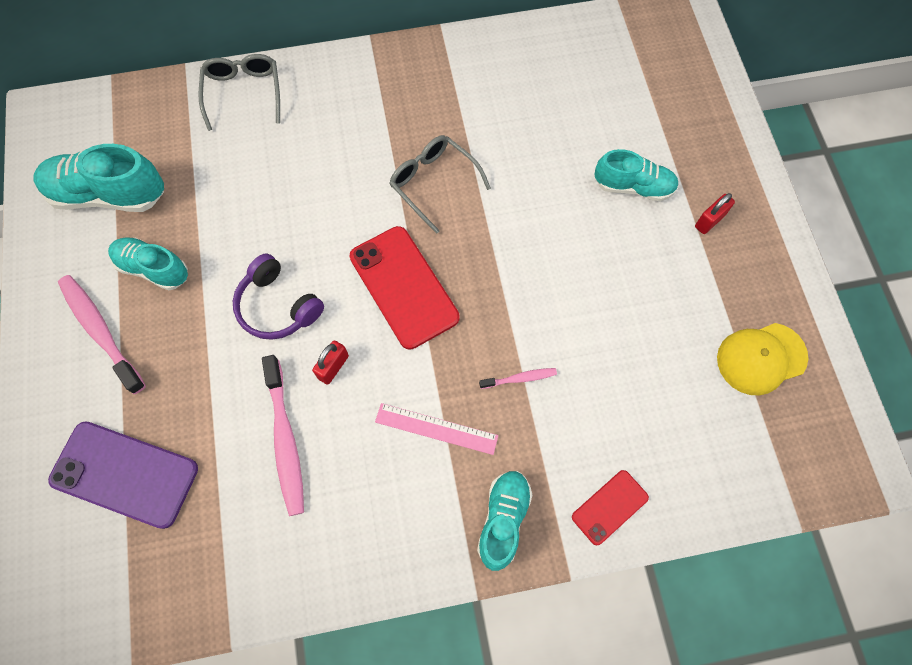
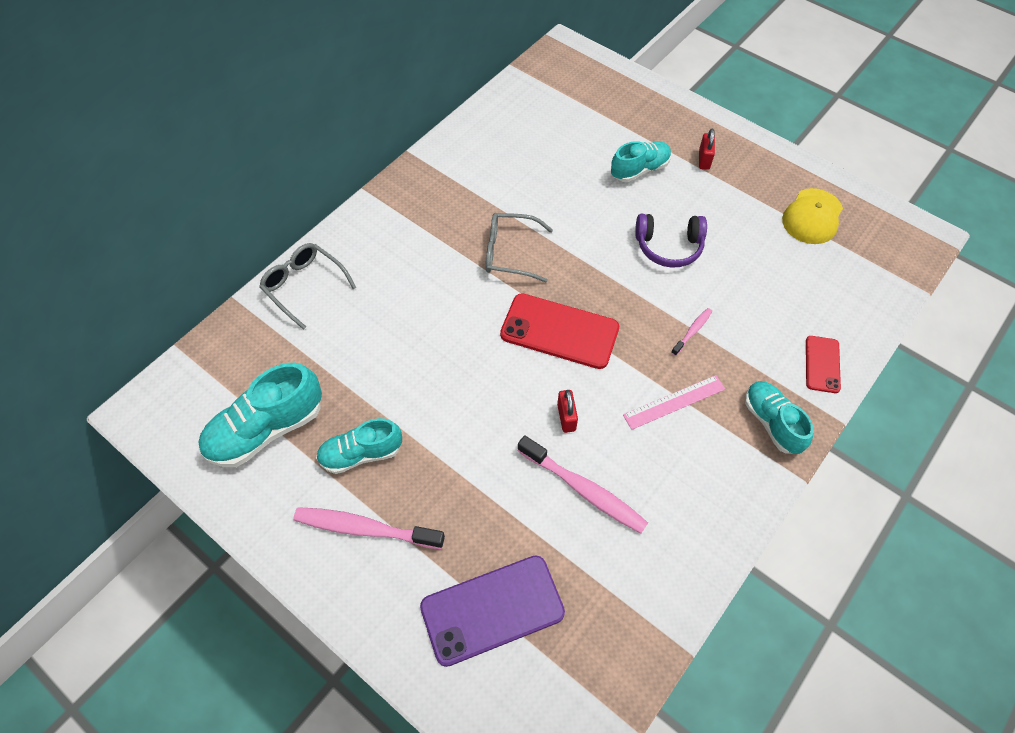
camera: 40 degrees left, 10 degrees down
(278, 306) = (485, 408): purple headphones -> purple headphones (668, 246)

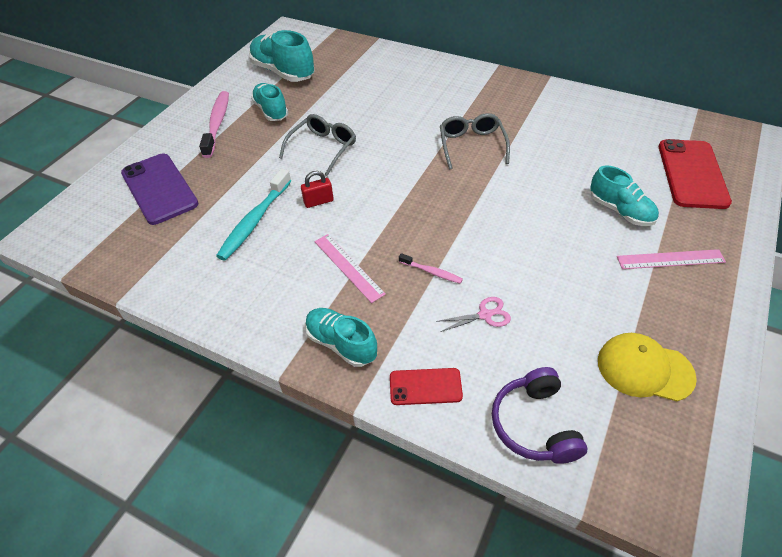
camera: 80 degrees right, 10 degrees down
(304, 286) = (398, 61): grey glasses -> grey glasses (323, 148)
(559, 331) = (401, 185): red phone -> red phone (692, 174)
(584, 490) = (254, 221): pink toothbrush -> turquoise toothbrush
(668, 246) = (529, 244): purple headphones -> purple headphones (534, 424)
(704, 159) = (670, 259): red padlock -> pink ruler
(749, 303) = (485, 315): none -> pink scissors
(772, 422) = (341, 344): turquoise shoe -> turquoise shoe turned 105 degrees counterclockwise

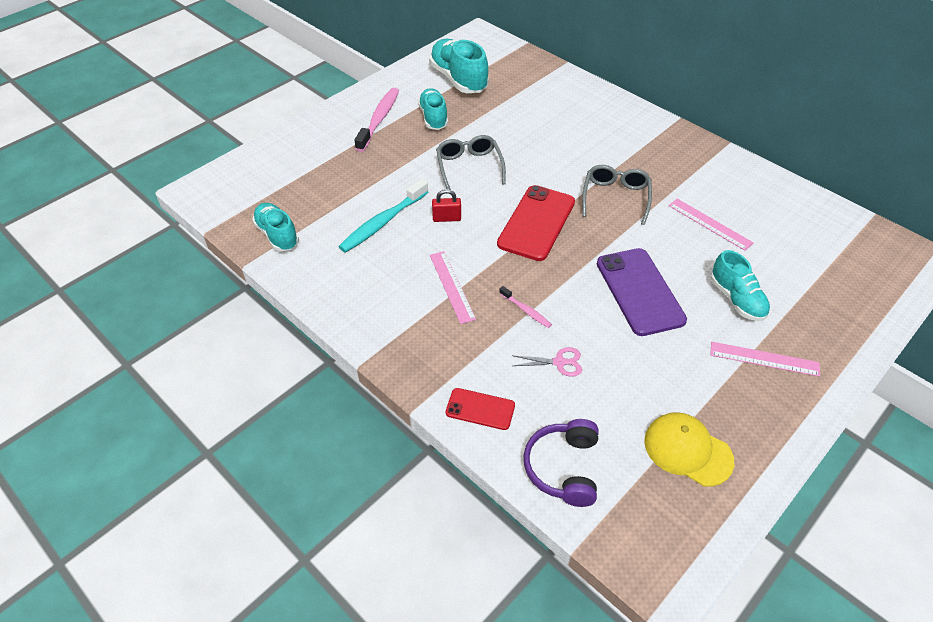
camera: 15 degrees right, 0 degrees up
(159, 188) = (308, 171): purple phone -> purple phone (639, 291)
(323, 148) = (469, 167): grey glasses -> grey glasses turned 60 degrees counterclockwise
(341, 344) = (421, 352): turquoise shoe -> turquoise shoe (277, 235)
(565, 149) = (709, 224): none -> pink ruler
(692, 174) = (832, 281): red phone -> red phone (536, 223)

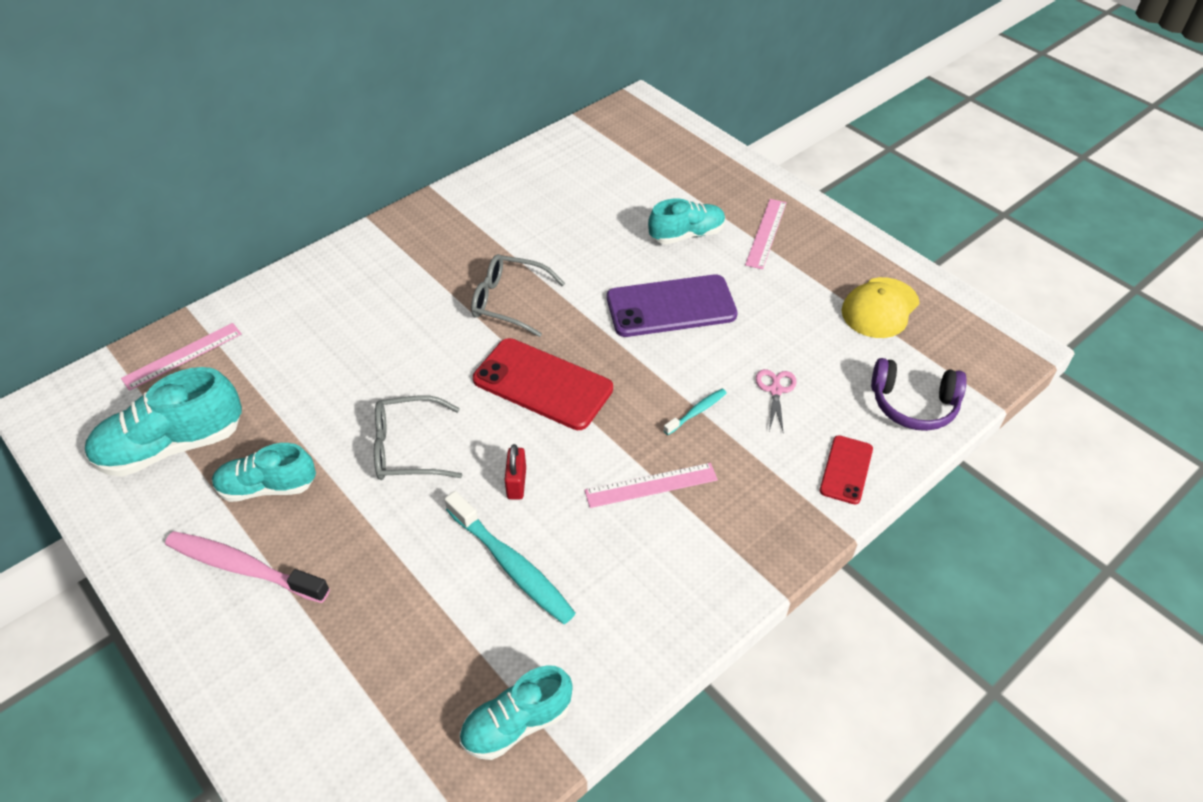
camera: 85 degrees left, 0 degrees up
(526, 311) = (697, 412): pink toothbrush -> turquoise toothbrush
(709, 224) = (570, 231): pink ruler -> pink ruler (182, 356)

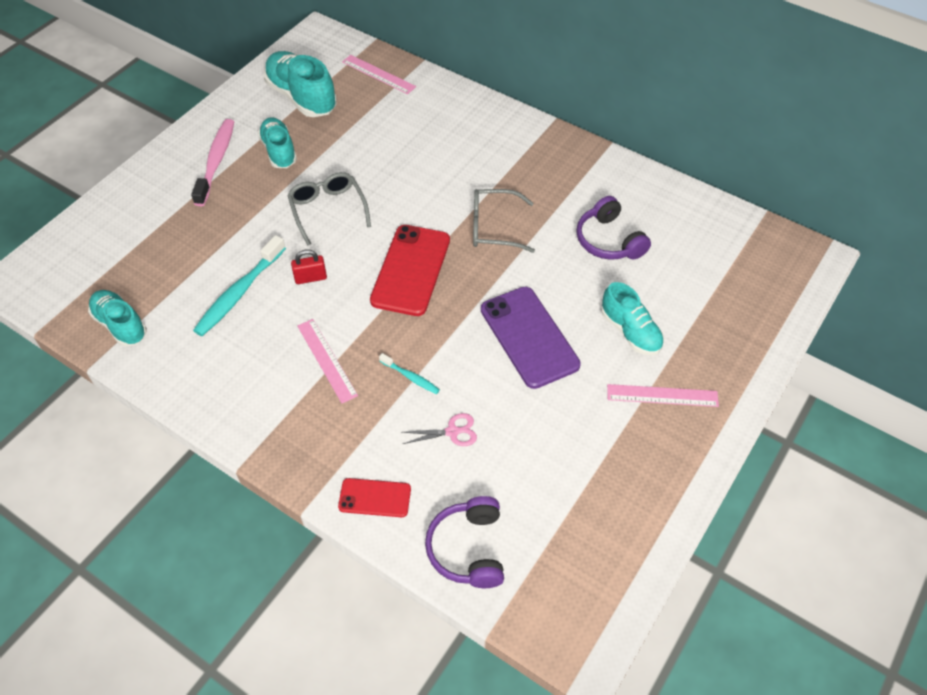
camera: 75 degrees right, 5 degrees up
(509, 301) = (494, 227): grey glasses -> grey glasses turned 90 degrees counterclockwise
(566, 221) = (609, 240): none -> purple headphones
(880, 308) = (592, 509): yellow cap -> none

